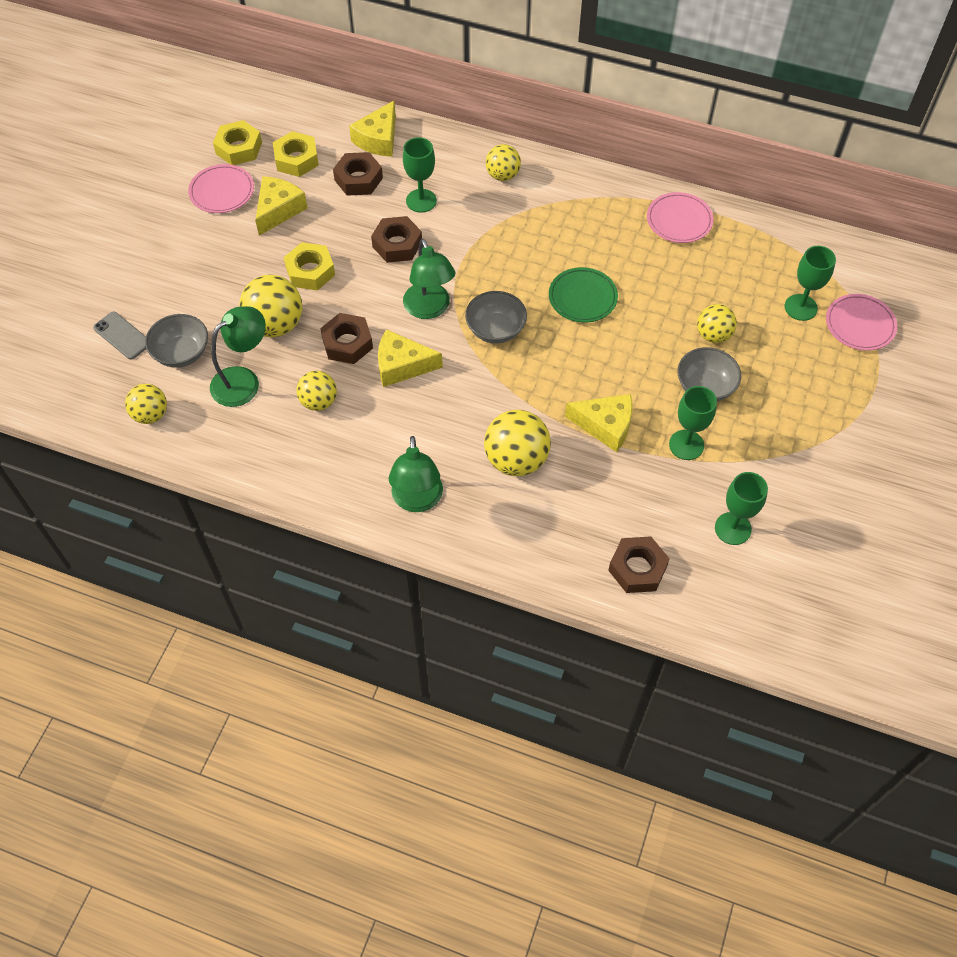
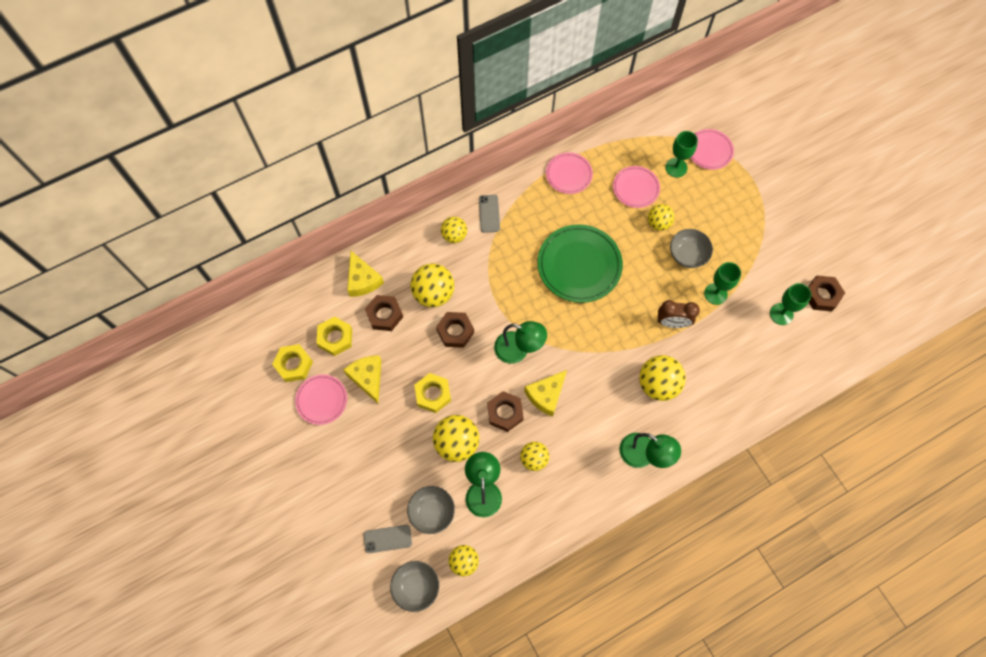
camera: 50 degrees left, 10 degrees up
(421, 201) = (433, 293): green goblet -> yellow ball
(495, 329) = (563, 327): grey bowl -> grey bowl (416, 587)
(558, 186) = (489, 213): none -> grey phone
(582, 297) = (579, 265): green plate -> green plate, size x1.73
(605, 425) = (672, 322): yellow cheese -> brown clock
(637, 568) = (770, 378): brown nut -> brown nut (822, 295)
(731, 287) = (635, 188): none -> pink plate

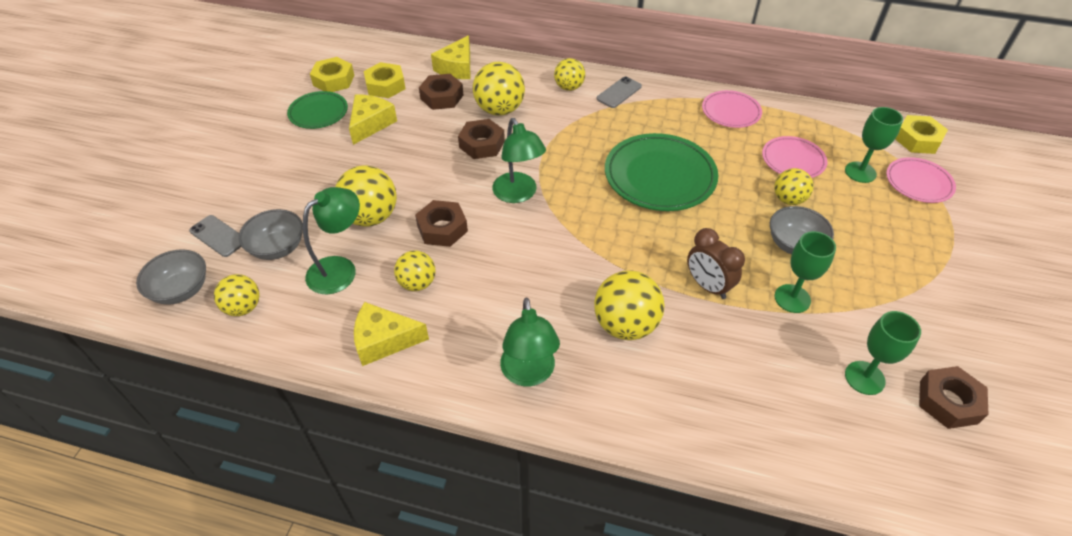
camera: 45 degrees right, 20 degrees down
(321, 400) = (318, 113): pink plate -> green plate
(433, 394) = (402, 170): yellow nut -> yellow nut (917, 140)
(546, 395) = (497, 245): yellow cheese -> yellow cheese (384, 340)

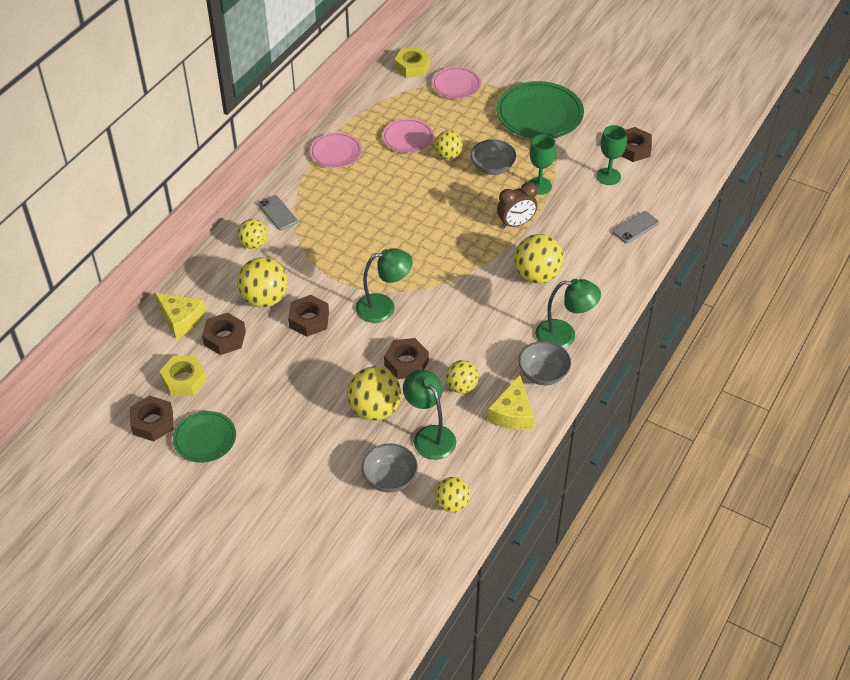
camera: 75 degrees left, 0 degrees up
(181, 290) = (418, 550): grey bowl -> grey bowl (543, 374)
(218, 236) = (359, 524): grey phone -> grey phone (635, 227)
(334, 80) = (153, 422): yellow nut -> brown nut
(370, 124) = (242, 398): yellow cheese -> none
(659, 176) = (396, 217): green plate -> green plate (539, 114)
(860, 172) = (434, 109): green goblet -> none

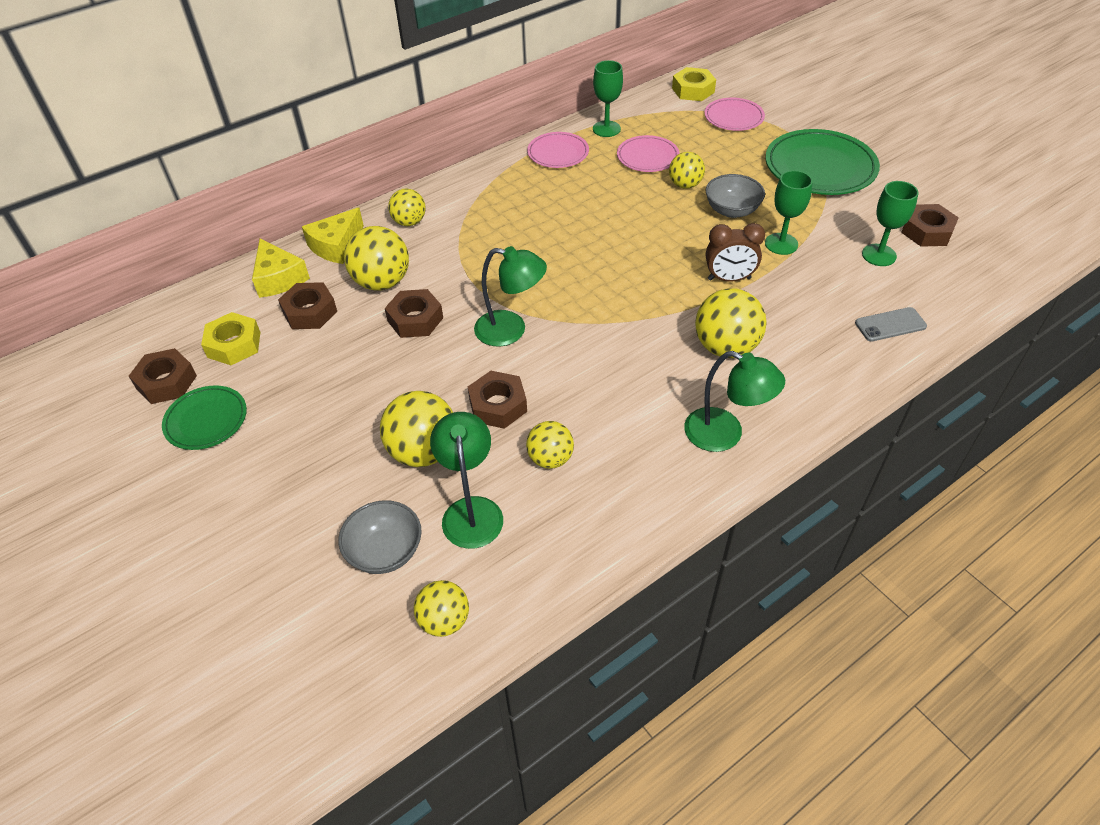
camera: 25 degrees right, 0 degrees up
(277, 213) = (456, 197): grey phone -> none
(362, 120) = (606, 129): none -> green goblet
(512, 413) = (598, 518): yellow cheese -> yellow cheese (336, 246)
(543, 374) = (669, 477): grey bowl -> none

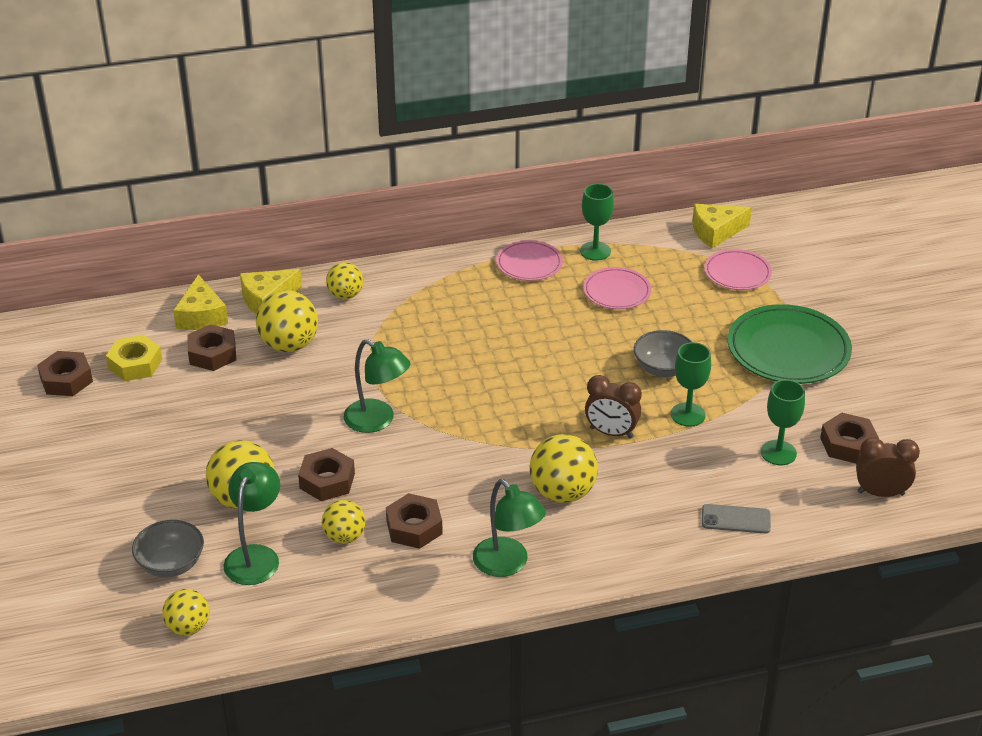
camera: 20 degrees right, 10 degrees down
(206, 420) = (83, 421): green plate -> none
(415, 319) = (299, 387): brown nut -> brown nut (414, 527)
(685, 185) = (634, 330): yellow ball -> none
(693, 90) = (716, 232): yellow nut -> yellow cheese
(985, 265) = (880, 493): none -> brown clock

